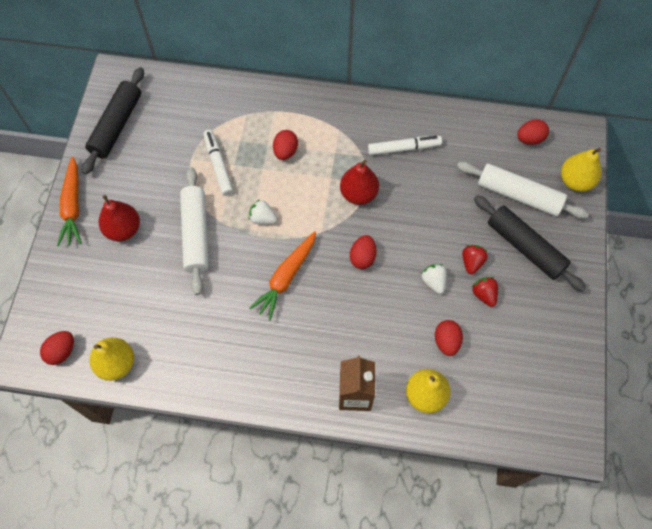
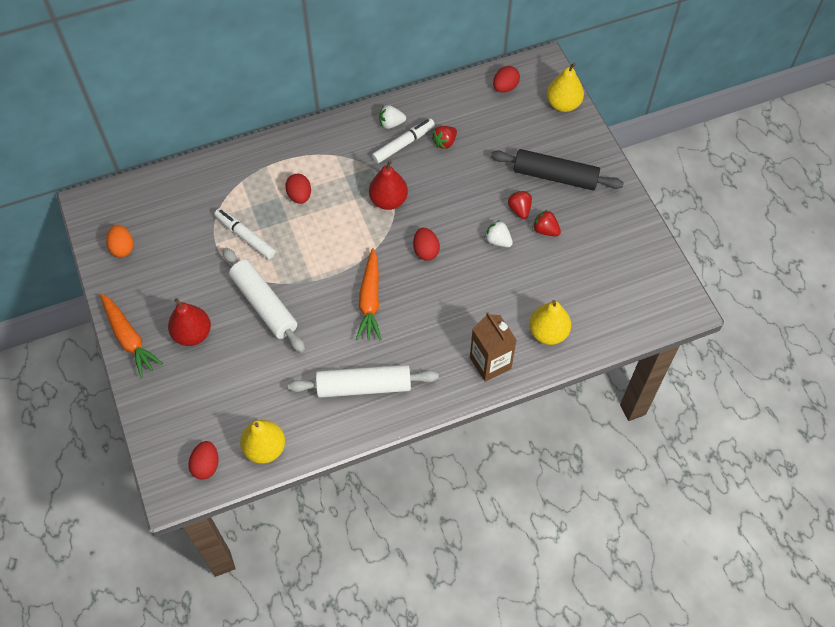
camera: 30 degrees left, 5 degrees down
(116, 125) = (122, 248): black rolling pin -> orange egg
(262, 218) = (316, 262): white strawberry -> white strawberry (391, 123)
(442, 164) = (444, 142): none -> red strawberry
(446, 341) = (538, 282): red egg -> none
(518, 195) = (524, 137): white rolling pin -> white rolling pin (364, 386)

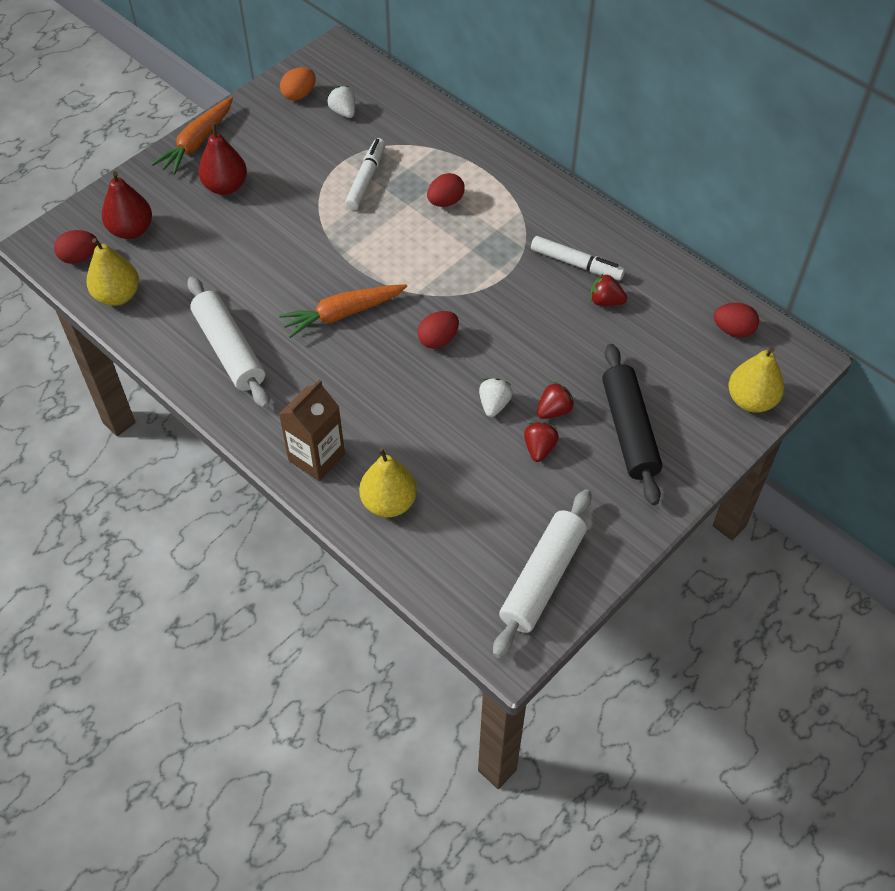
camera: 65 degrees right, 5 degrees down
(264, 304) = (290, 227): white rolling pin -> white rolling pin (542, 578)
(388, 200) = (487, 280): red pear -> red pear (131, 230)
(391, 123) = (598, 242): white strawberry -> white strawberry (343, 112)

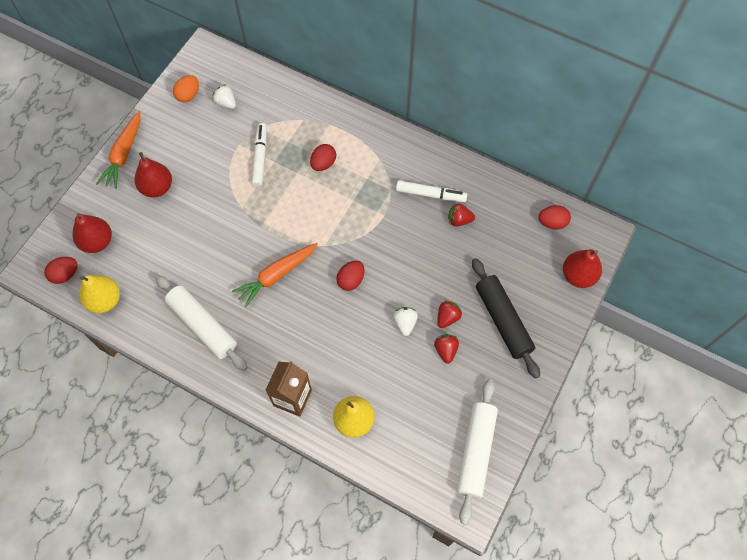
camera: 15 degrees left, 10 degrees up
(751, 400) = (578, 276): yellow pear -> red pear

